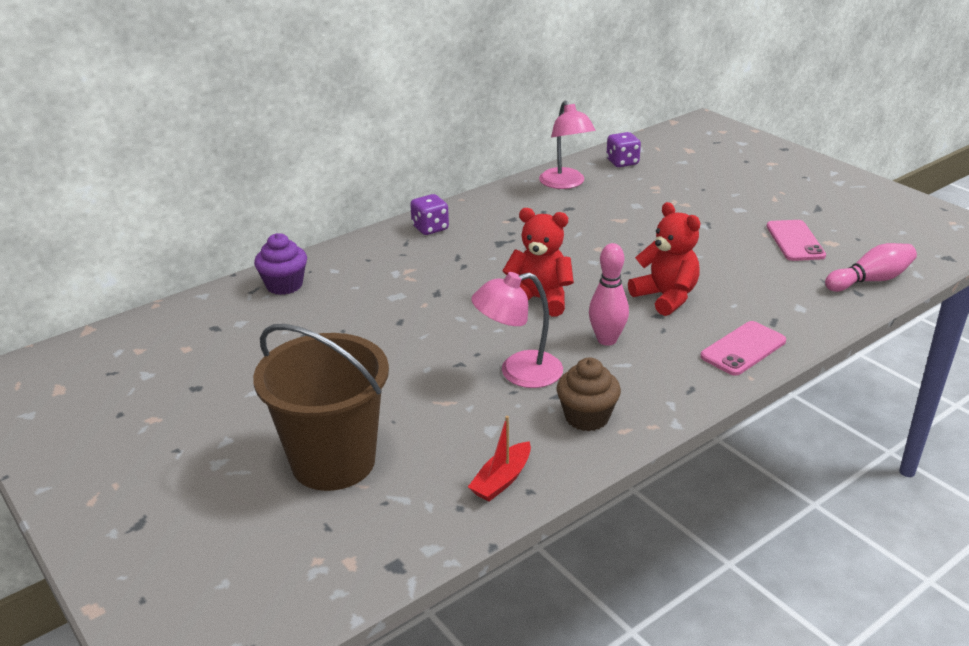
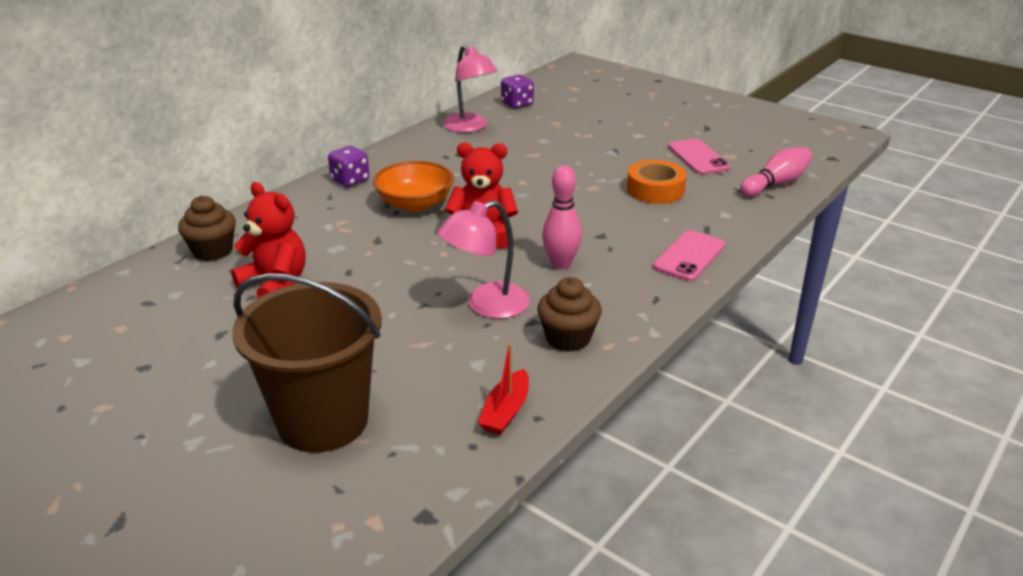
camera: 15 degrees left, 0 degrees up
(284, 285) = (212, 251): purple cupcake -> brown cupcake
(484, 259) = (415, 204): none -> orange bowl
(666, 297) = (601, 219): red teddy bear -> red teddy bear (275, 284)
(734, 272) = (655, 190): none -> orange tape

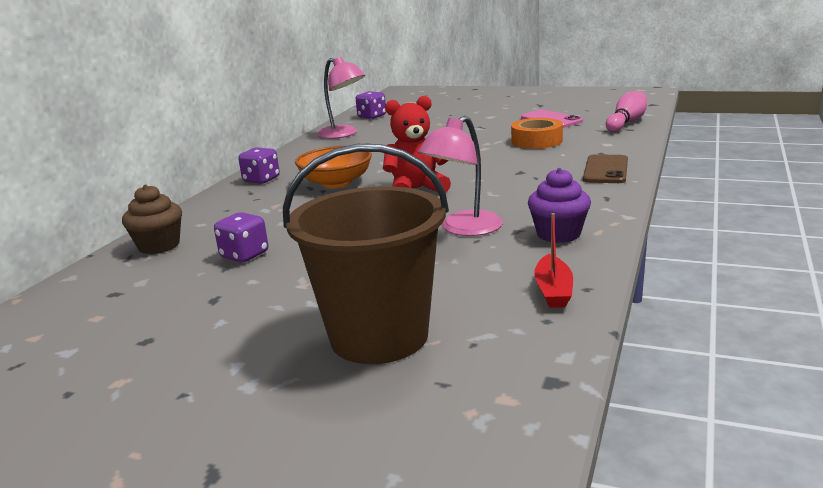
camera: 15 degrees left, 10 degrees down
(275, 284) = (244, 255): red teddy bear -> purple dice
(561, 264) = (503, 193): pink bowling pin -> none
(568, 338) = (558, 234): brown cupcake -> purple cupcake
(689, 256) = (606, 170): pink phone -> brown phone

